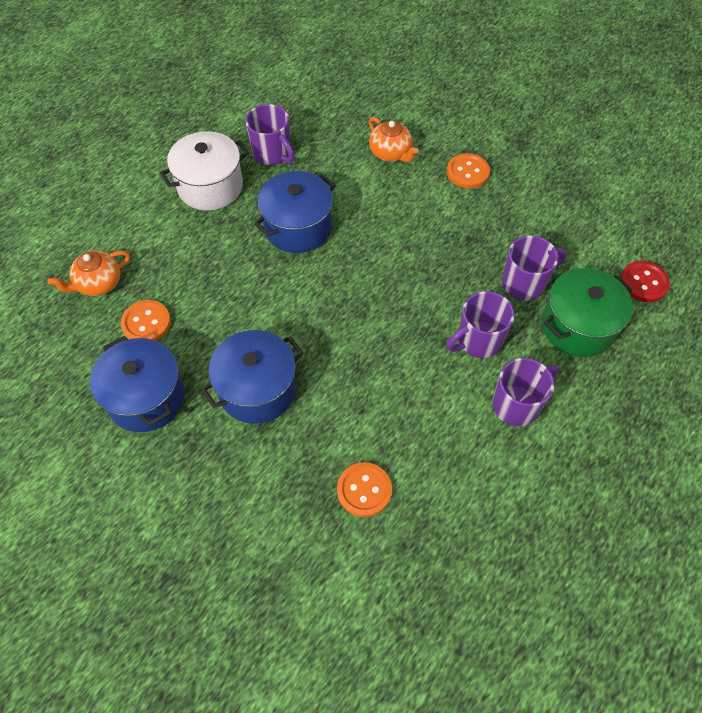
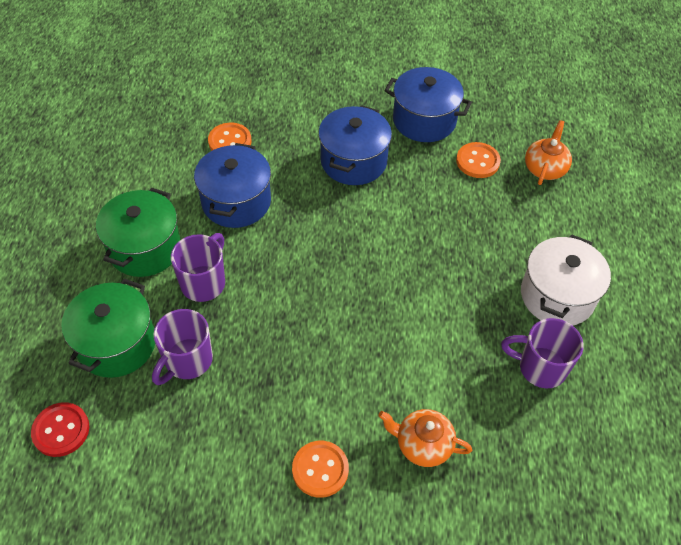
camera: 145 degrees right, 5 degrees down
(297, 227) = (440, 300): blue pot -> blue pot (236, 202)
(517, 404) = (145, 248): purple mug -> green pot

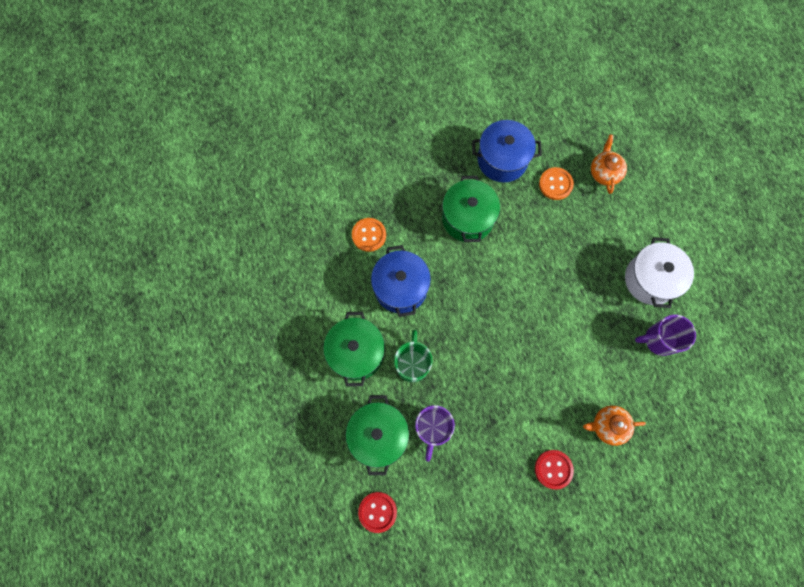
camera: 20 degrees left, 20 degrees up
(204, 282) = (412, 364): purple mug -> green mug
(320, 469) = (553, 469): orange button -> red button
(353, 161) = (467, 218): blue pot -> green pot

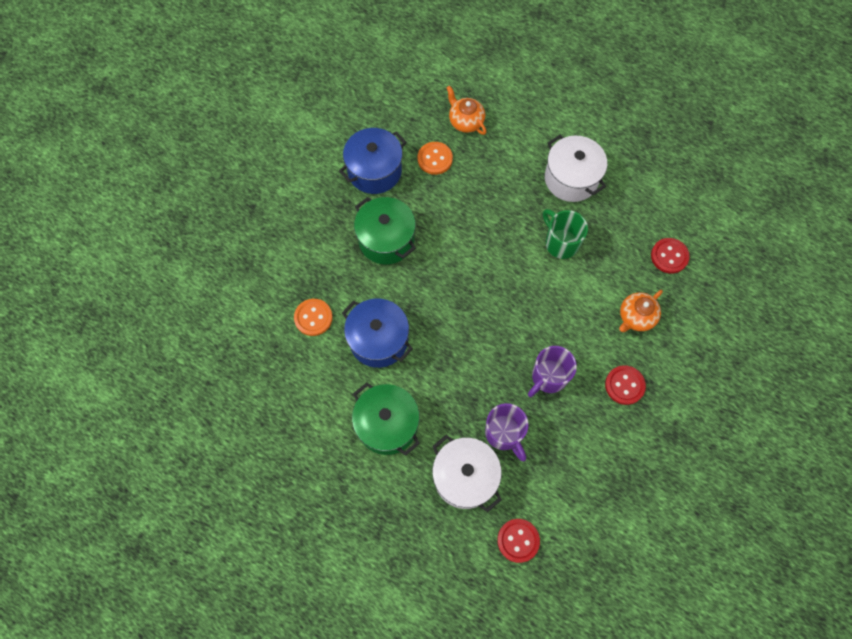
camera: 40 degrees left, 5 degrees down
(378, 435) = (465, 477): green pot -> white pot
(412, 364) = (442, 395): green mug -> green mug (560, 243)
(659, 340) = (616, 220): purple mug -> purple mug (548, 377)
(677, 401) = (669, 256): none -> red button

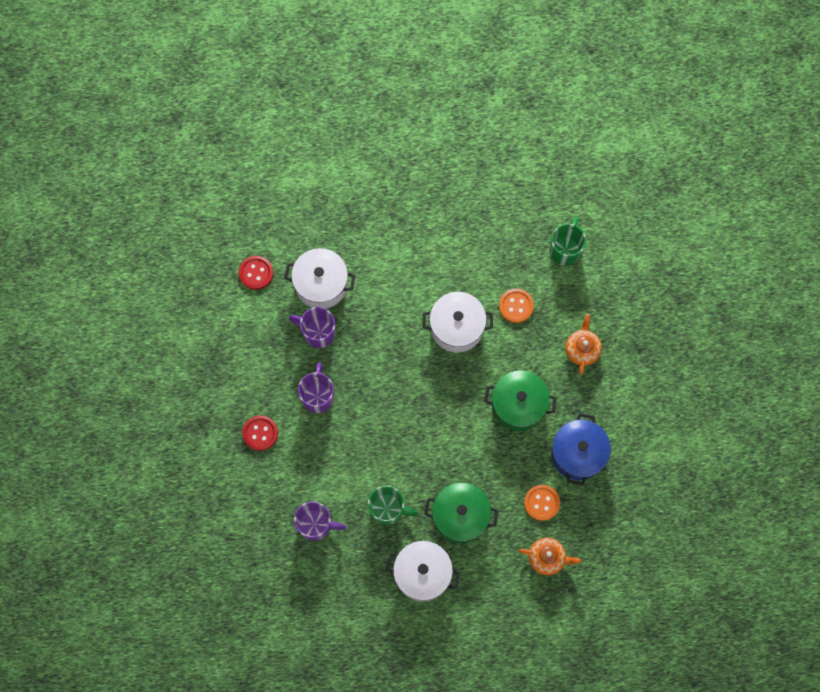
camera: 140 degrees right, 5 degrees up
(227, 331) = (565, 249): none -> green mug
(378, 340) = (457, 327): blue pot -> white pot
(387, 424) = (400, 276): green pot -> green pot (460, 516)
(630, 275) = (316, 525): none -> purple mug
(636, 317) = (288, 493): orange teapot -> orange teapot (582, 349)
(669, 256) = (298, 566): red button -> none

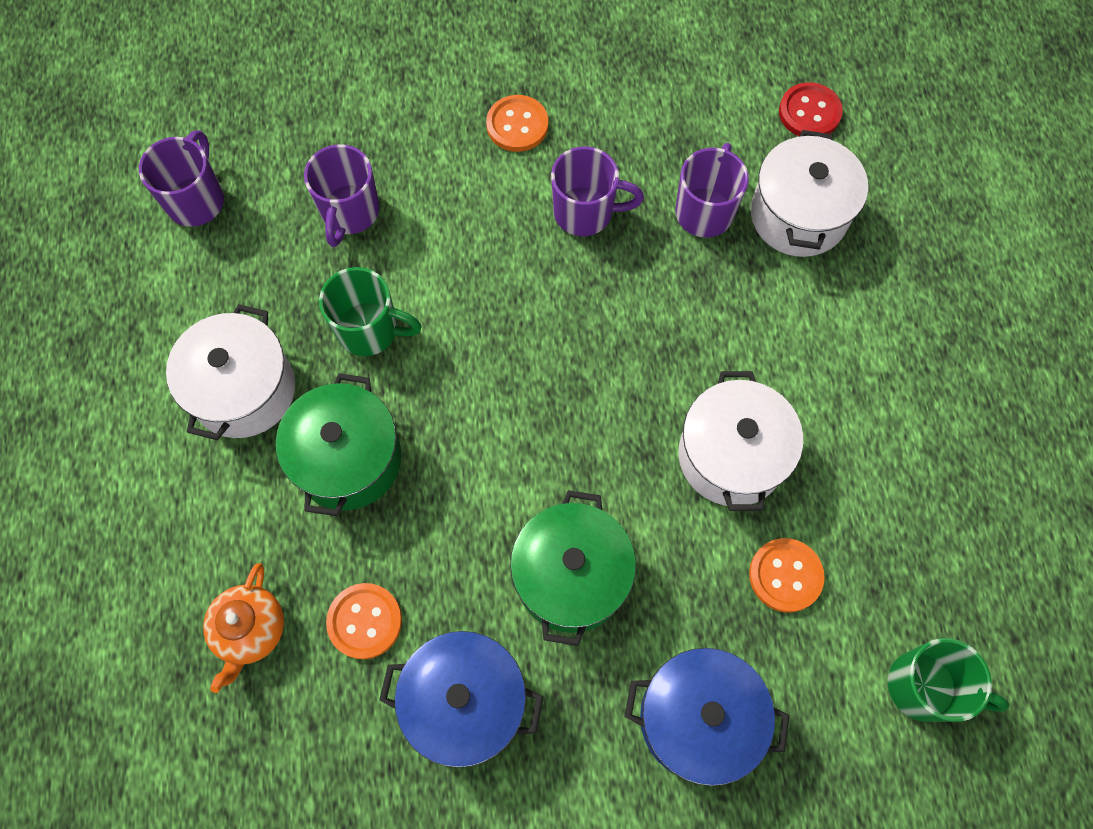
camera: 90 degrees right, 5 degrees down
(260, 433) = (517, 125): red button -> orange button
(306, 613) = (197, 200): none -> purple mug
(388, 509) = (370, 330): green mug -> green mug turned 90 degrees counterclockwise
(582, 349) = (698, 718): orange teapot -> blue pot

